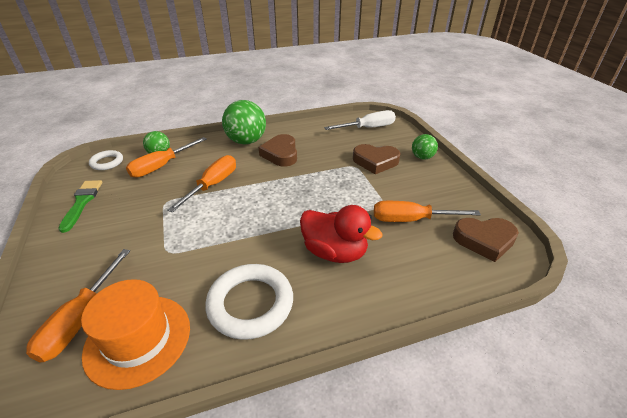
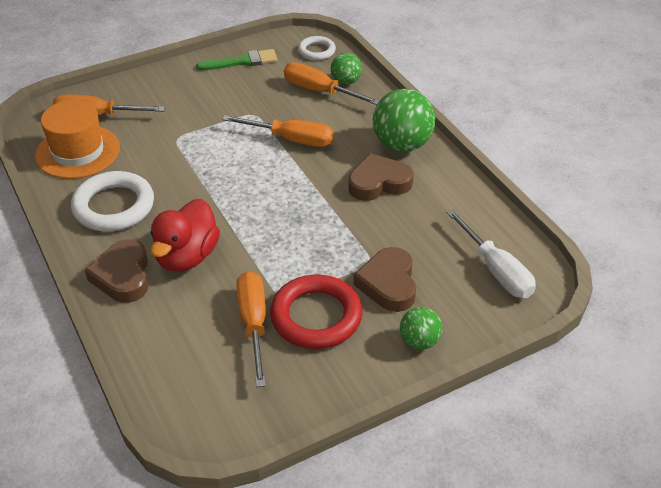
camera: 80 degrees right, 5 degrees up
(403, 191) = (316, 316): none -> red ring
(484, 240) = (222, 400): brown heart -> brown heart (123, 276)

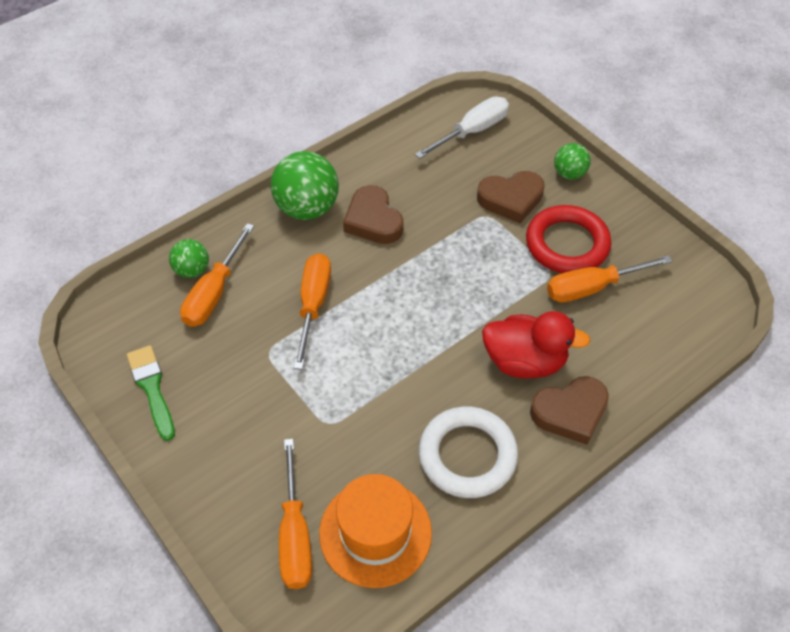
camera: 100 degrees left, 10 degrees up
(317, 51) = (124, 309): white ring -> none

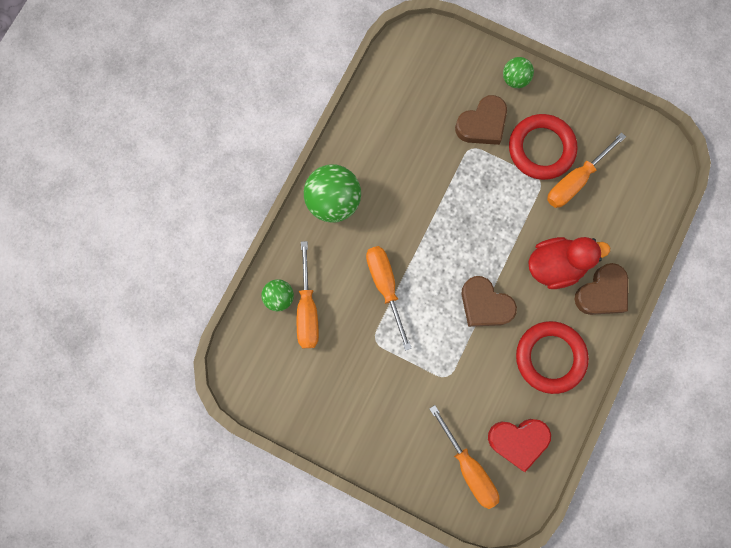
camera: 25 degrees left, 25 degrees up
(152, 388) = (310, 407): green brush -> none
(373, 220) = (389, 190): brown heart -> brown heart (485, 304)
(375, 532) = (518, 441): orange hat -> red heart
(467, 455) = (550, 357): white ring -> red ring
(472, 131) = (422, 68): white screwdriver -> none

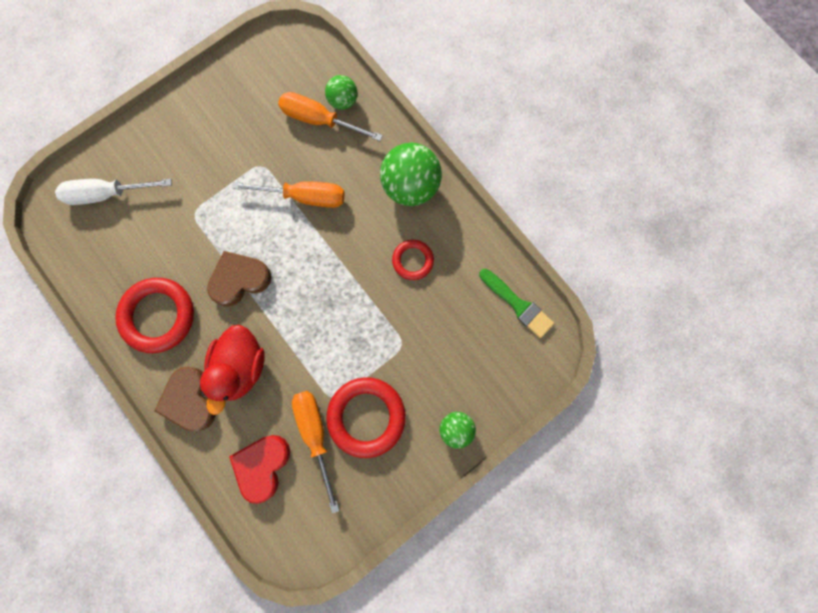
camera: 115 degrees right, 0 degrees up
(394, 74) = (518, 305): none -> green brush
(398, 170) = (413, 260): none -> red ring
(468, 467) = (107, 194): orange screwdriver -> white screwdriver
(482, 124) = (422, 368): brown heart -> none
(518, 441) = (103, 248): red heart -> red heart (262, 466)

